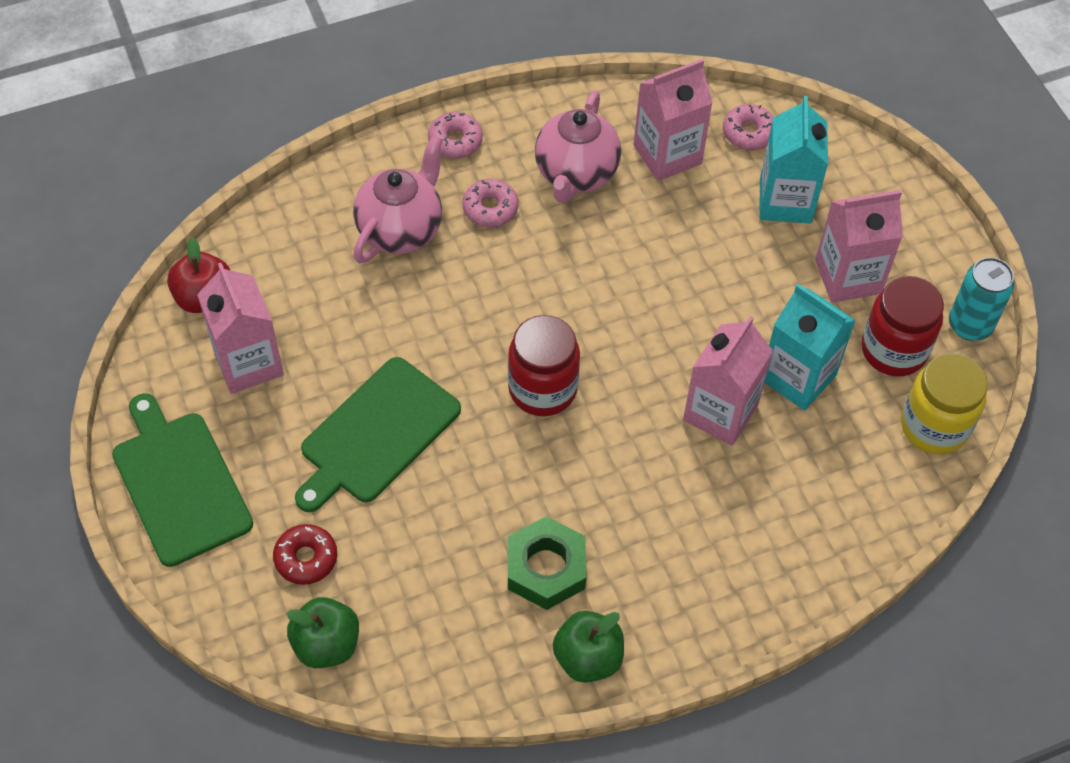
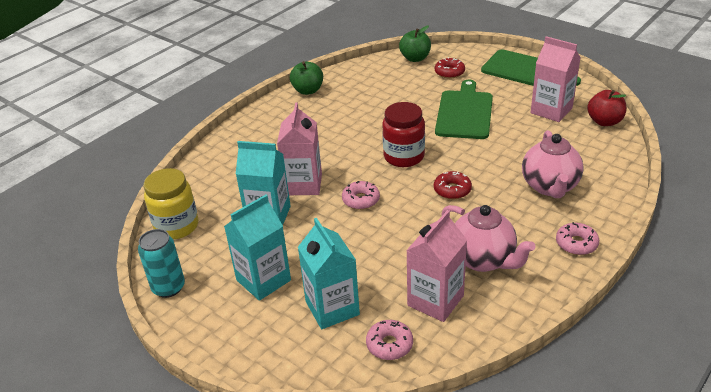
camera: 155 degrees right, 20 degrees down
(490, 208) = (514, 218): pink donut -> pink donut (361, 200)
(526, 291) = (452, 190): none -> red donut
(546, 568) = (347, 105): green nut -> none
(576, 174) = (483, 260): pink teapot -> pink teapot turned 150 degrees clockwise
(848, 277) = (263, 280): pink carton -> turquoise carton
(893, 350) = (215, 253): red jar -> none

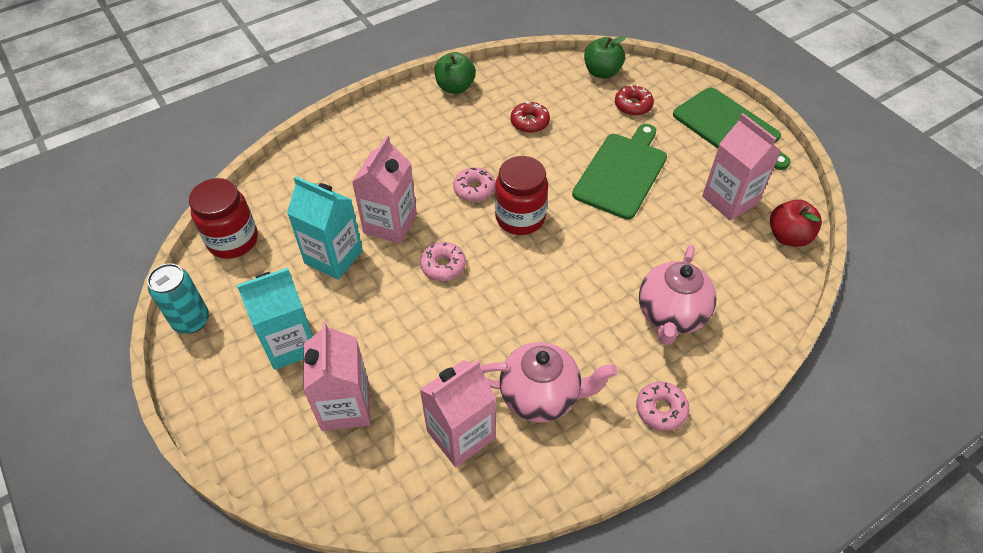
camera: 15 degrees right, 15 degrees up
(177, 226) = (233, 240): yellow jar -> red jar
(332, 308) = (345, 406): turquoise carton -> pink carton
(389, 344) = (383, 477): pink donut -> pink donut (474, 189)
(452, 190) = (553, 284): red donut -> red donut (529, 122)
(483, 260) = (541, 396): pink teapot -> pink teapot turned 60 degrees counterclockwise

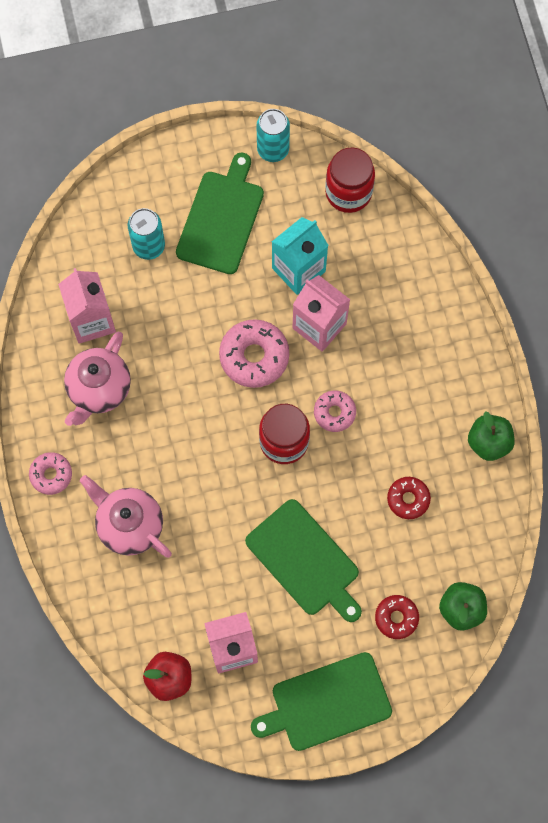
camera: 110 degrees right, 20 degrees up
(290, 343) = (221, 218): turquoise carton -> green cutting board
(345, 406) = (149, 246): pink carton -> turquoise can
(443, 266) = (254, 356): pink donut -> pink donut, size x1.66

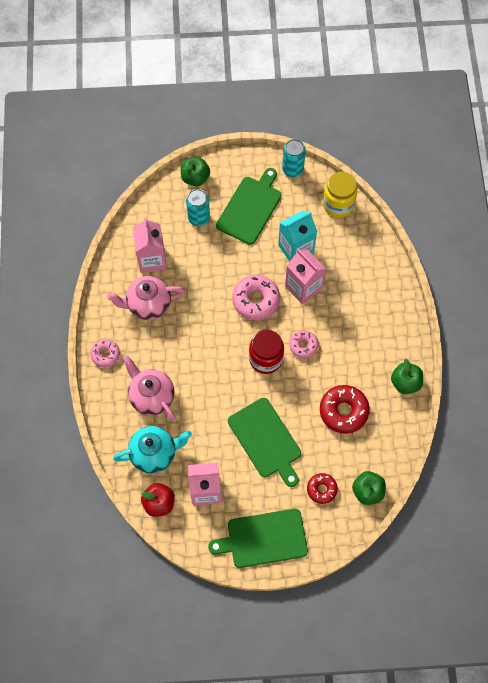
camera: 10 degrees right, 5 degrees down
(99, 390) = (148, 305): pink teapot -> pink teapot turned 45 degrees clockwise
(132, 185) = (195, 178): none -> green apple
(149, 608) = (154, 453): none -> turquoise teapot
(348, 192) = (338, 204): red jar -> yellow jar
(408, 499) = (343, 411): red donut -> red donut, size x1.66

